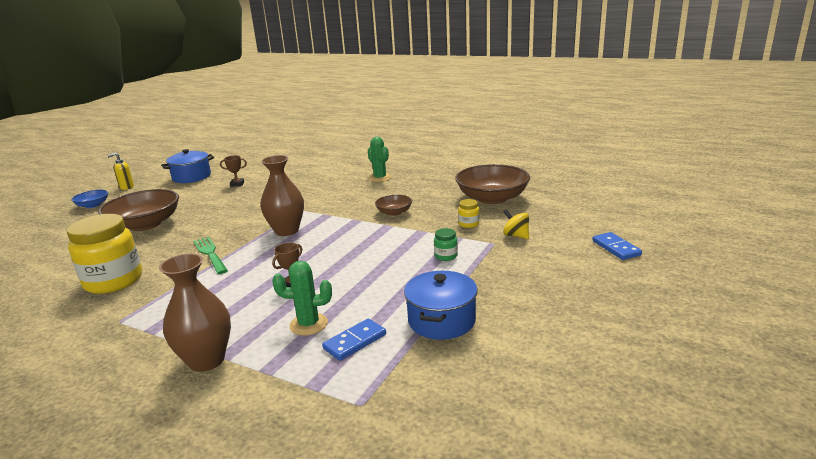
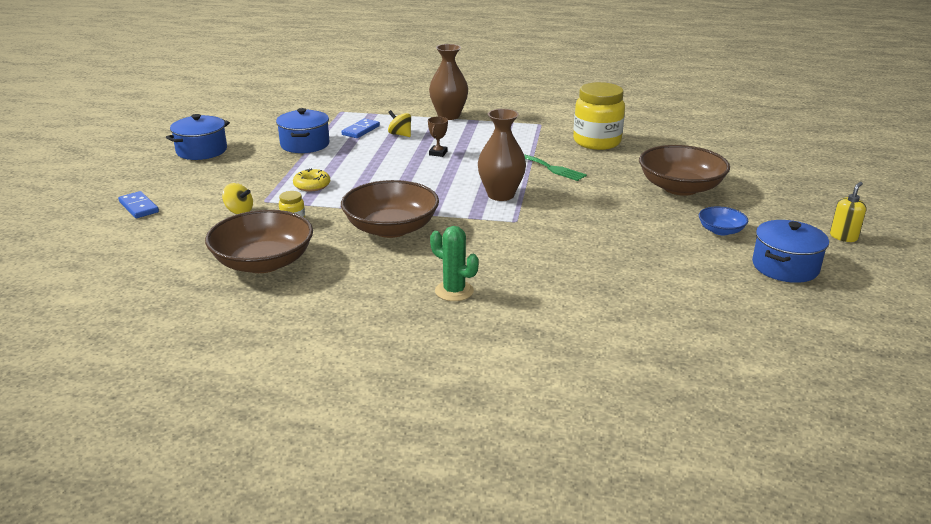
camera: 160 degrees right, 5 degrees up
(93, 205) = (812, 205): blue bowl -> blue bowl (720, 230)
(237, 184) = (677, 258): brown trophy -> none
(308, 324) = (400, 134): green cactus -> yellow spinning top
(394, 212) = (391, 228): brown bowl -> brown bowl, size x2.02
(446, 256) = (312, 185): green jar -> yellow donut
(585, 325) = (201, 151): none -> blue pot

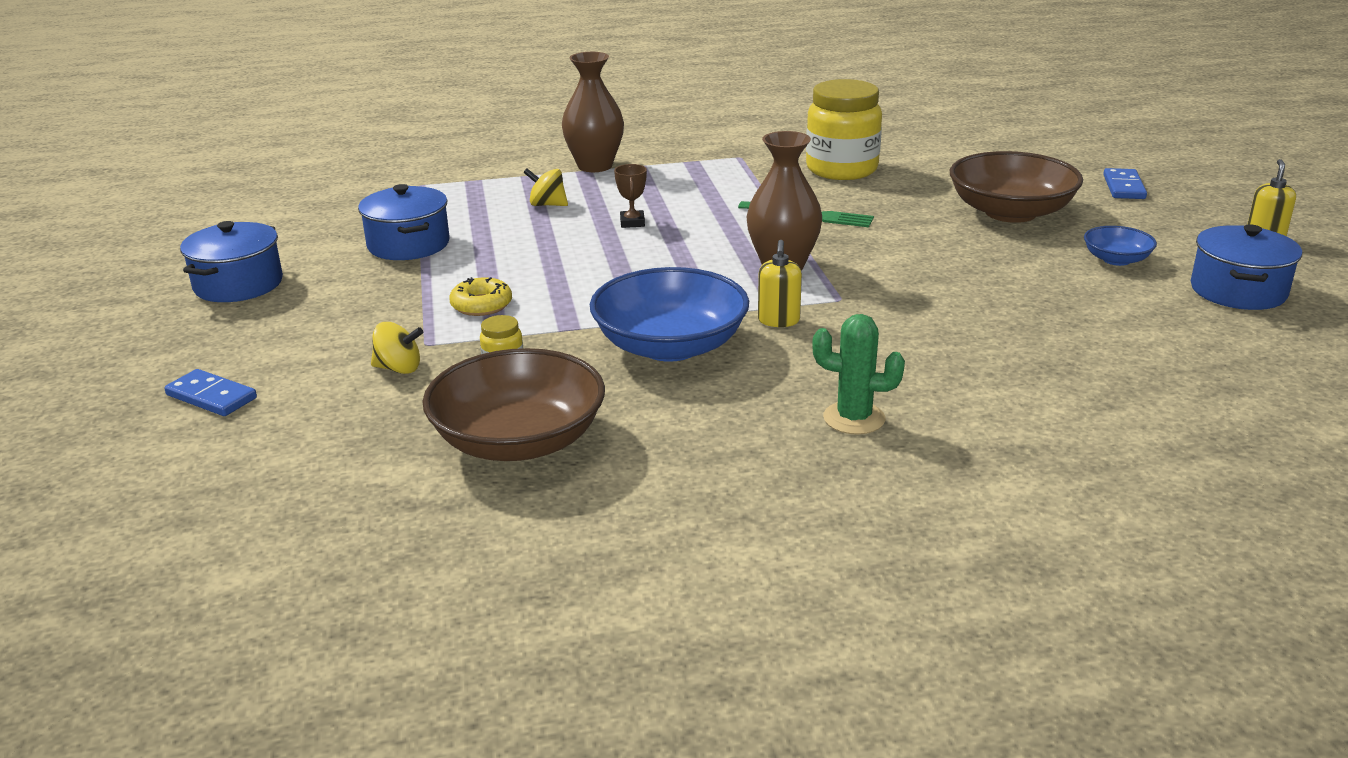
camera: 20 degrees left, 0 degrees up
(360, 130) = (479, 209): blue domino -> blue domino (1123, 187)
(391, 228) = (670, 346): brown bowl -> blue bowl
(466, 226) = (778, 321): none -> yellow soap dispenser

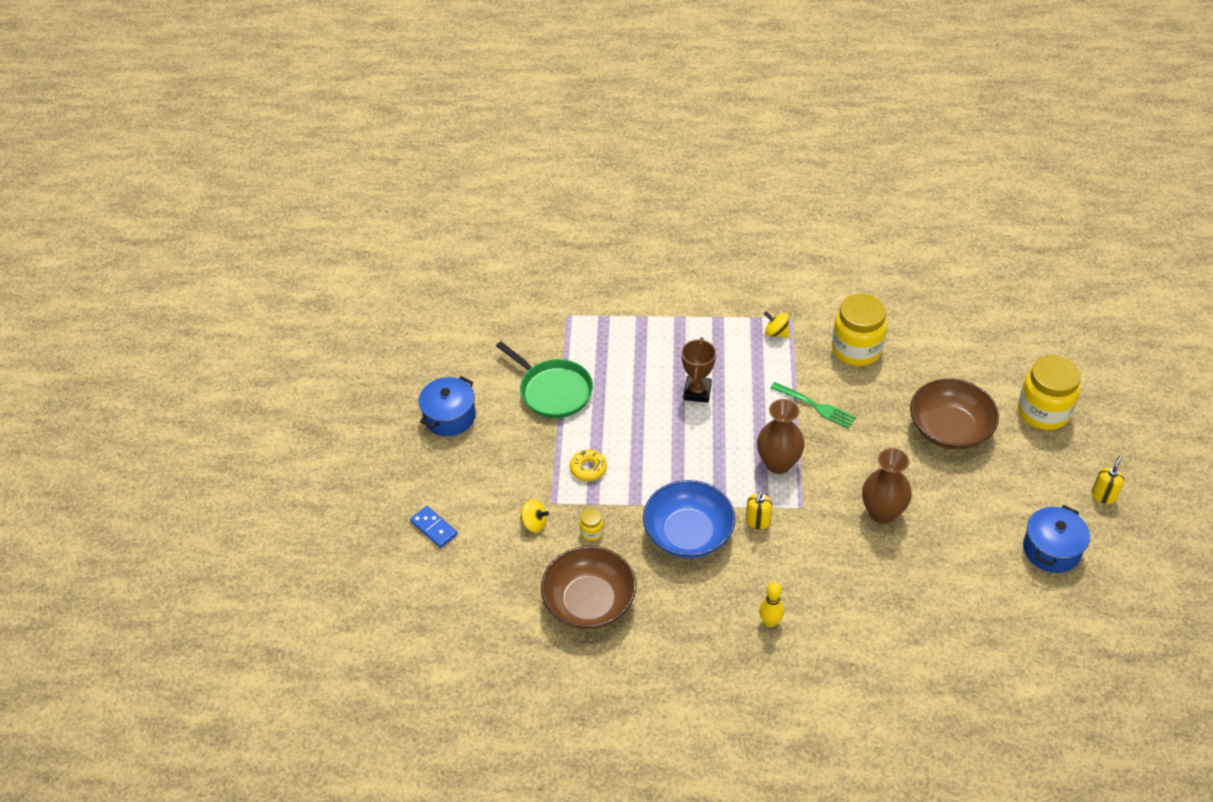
camera: 15 degrees right, 20 degrees up
(408, 245) = (553, 391): blue pot -> green pan
(547, 205) = (647, 358): yellow spinning top -> yellow spinning top (776, 333)
(595, 166) = (688, 311): brown vase -> brown vase (882, 512)
(632, 222) = (697, 392): brown trophy -> brown trophy, size x1.63
(854, 418) = (770, 621): green cactus -> yellow bowling pin
(1116, 259) = (992, 499): blue bowl -> none
(1123, 187) = (1043, 412): blue domino -> yellow jar

